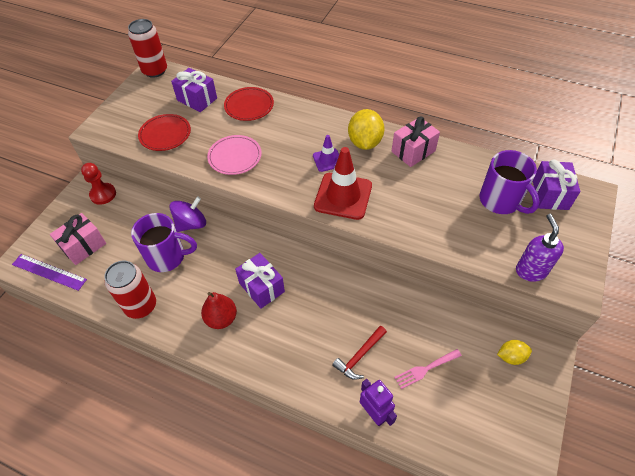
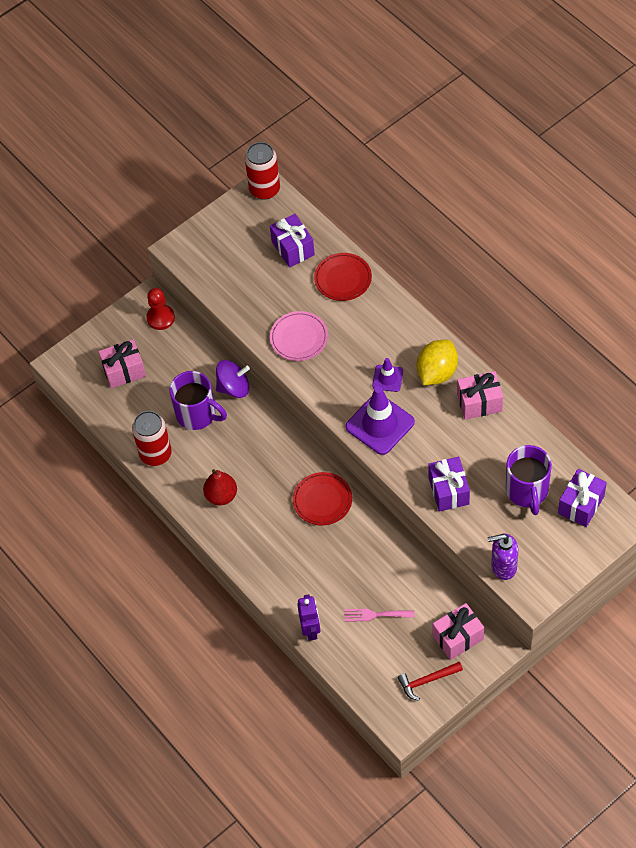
camera: 30 degrees right, 5 degrees up
(49, 272) = (85, 385): purple ruler -> none
(165, 134) = (242, 283): red plate -> red plate (322, 500)
(262, 287) = (271, 481): purple gift -> purple gift (449, 491)
(343, 196) = (380, 424): red traffic cone -> purple traffic cone
(360, 356) = (325, 580): red hammer -> red hammer (427, 681)
(511, 356) = (458, 637): yellow lemon -> pink gift
(530, 271) = (503, 567): purple soap dispenser -> purple soap dispenser turned 120 degrees counterclockwise

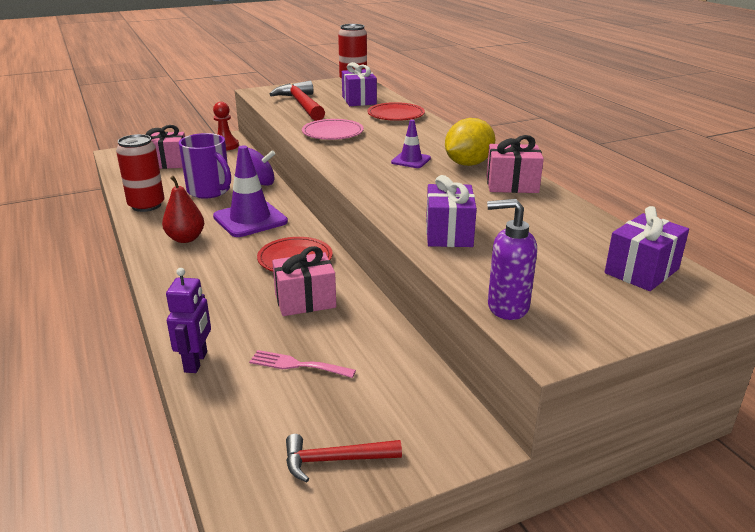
camera: 10 degrees right, 30 degrees down
(240, 276) = (302, 105): none -> red hammer
(380, 424) = (386, 182): purple traffic cone -> purple traffic cone (250, 219)
(458, 637) = (410, 415): pink gift -> pink gift (305, 300)
(527, 491) = (560, 249): purple mug -> none

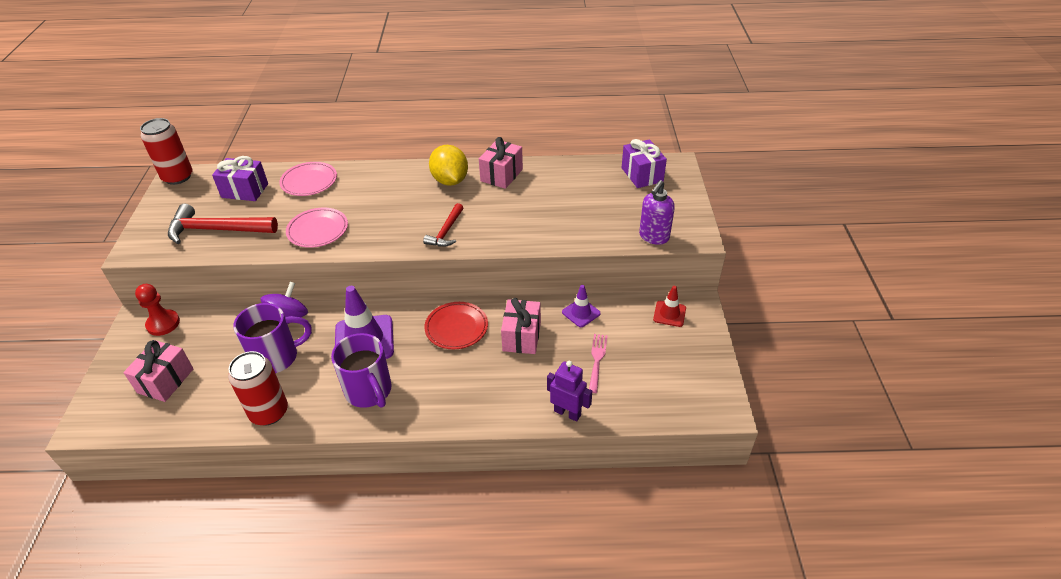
camera: 65 degrees left, 15 degrees up
(185, 239) = (369, 391): red pear -> purple mug
(297, 365) = (597, 360): pink fork -> pink fork turned 150 degrees clockwise
(335, 460) = (692, 365): red hammer -> red hammer (446, 231)
(396, 115) = (309, 181): red plate -> pink plate
(411, 160) = (420, 205): purple traffic cone -> purple traffic cone (581, 313)
(430, 413) = (669, 314): none -> red traffic cone
(449, 233) = (554, 228): purple gift -> none

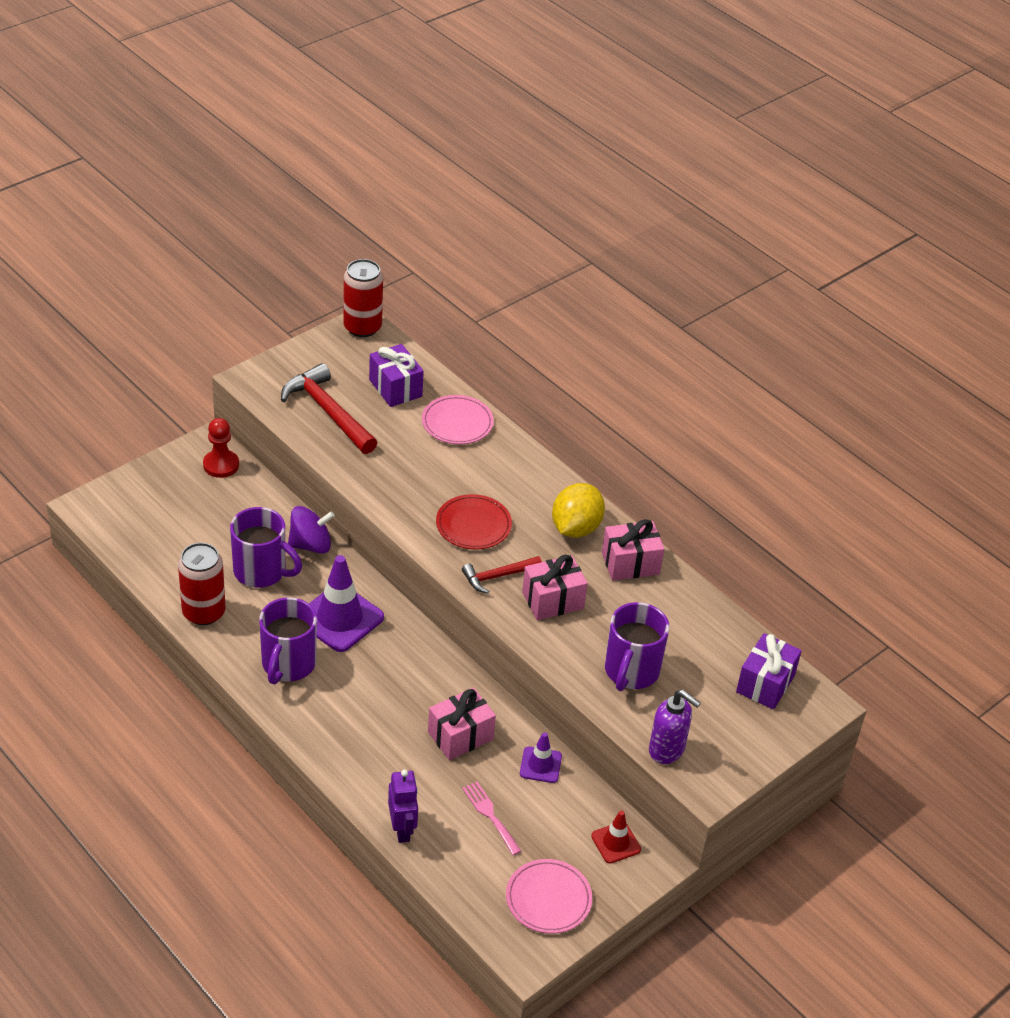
camera: 45 degrees right, 0 degrees up
(165, 381) = (169, 518): pink gift -> pink gift (553, 600)
(318, 230) = (400, 481): pink plate -> pink plate (548, 899)
(456, 327) = (421, 677): red plate -> red plate (473, 525)
(580, 218) = (631, 671): none -> purple mug
(597, 360) = (490, 815): pink fork -> pink fork turned 90 degrees counterclockwise
(653, 237) = (667, 750): purple soap dispenser -> purple soap dispenser turned 135 degrees counterclockwise

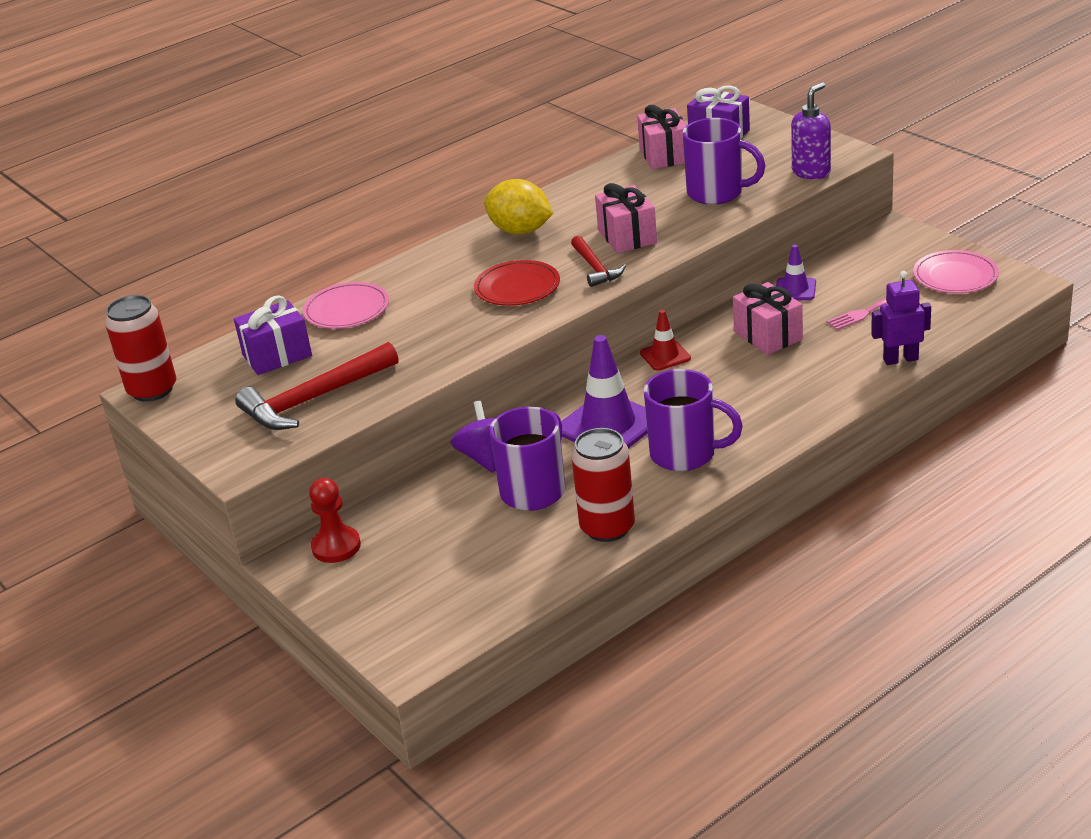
camera: 80 degrees left, 10 degrees down
(616, 843) = (878, 247): red traffic cone -> red traffic cone (665, 356)
(630, 563) = (571, 201): pink gift -> pink gift (664, 155)

